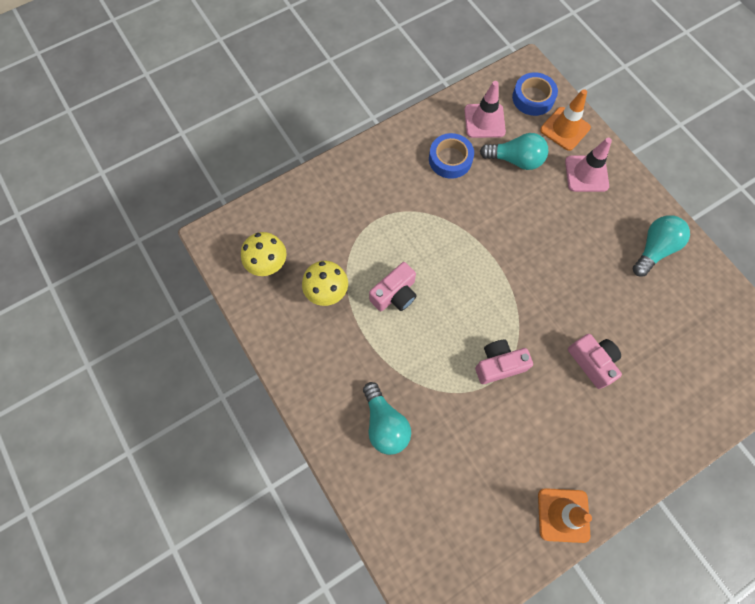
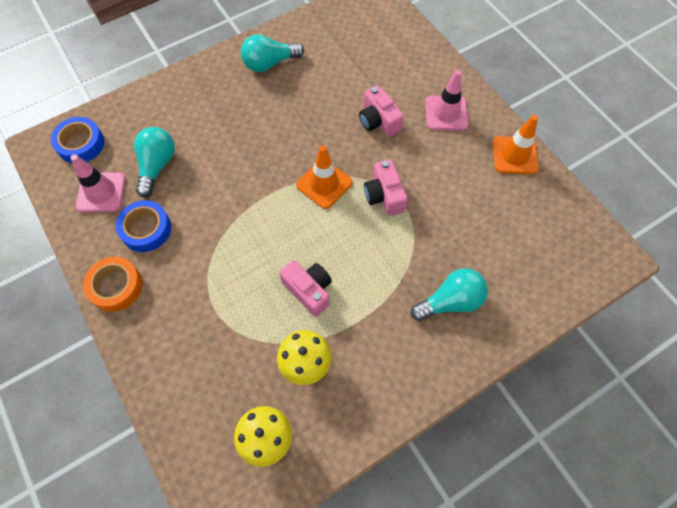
camera: 90 degrees left, 5 degrees down
(396, 144) = (116, 286): none -> orange tape
(565, 129) = (126, 119): orange traffic cone -> orange traffic cone (324, 184)
(586, 174) = (183, 106): pink traffic cone -> pink traffic cone (446, 113)
(592, 362) = (378, 121): pink camera -> pink camera turned 90 degrees counterclockwise
(654, 249) = (269, 63): turquoise light bulb -> turquoise light bulb turned 60 degrees counterclockwise

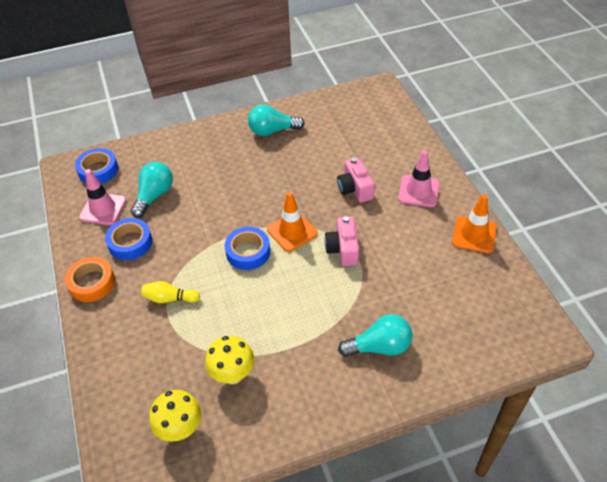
camera: 15 degrees right, 15 degrees down
(211, 289) = (170, 298): none -> yellow bowling pin
(282, 217) = (248, 252): none -> blue tape
(309, 290) = (253, 314): pink camera -> none

